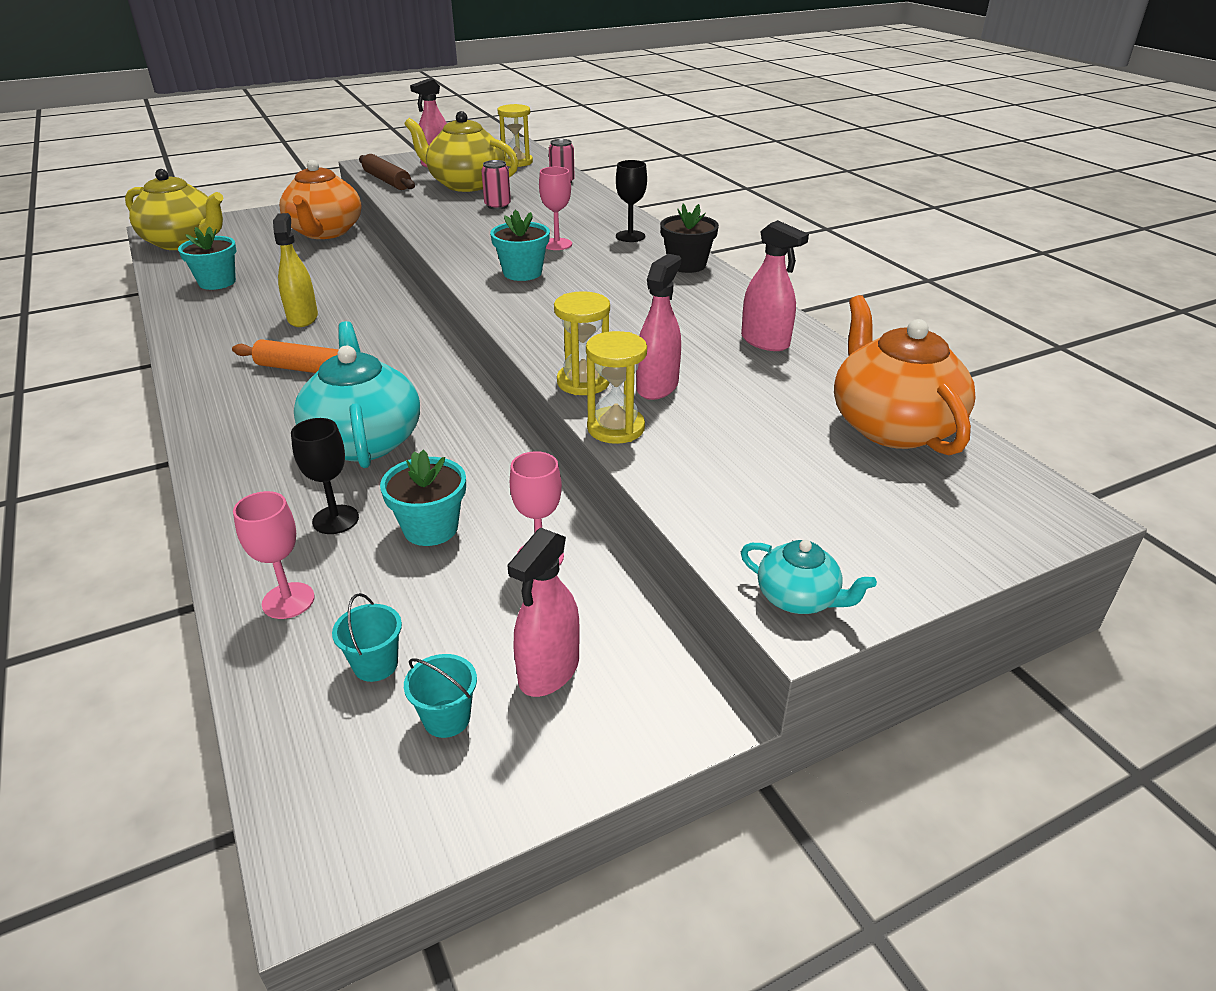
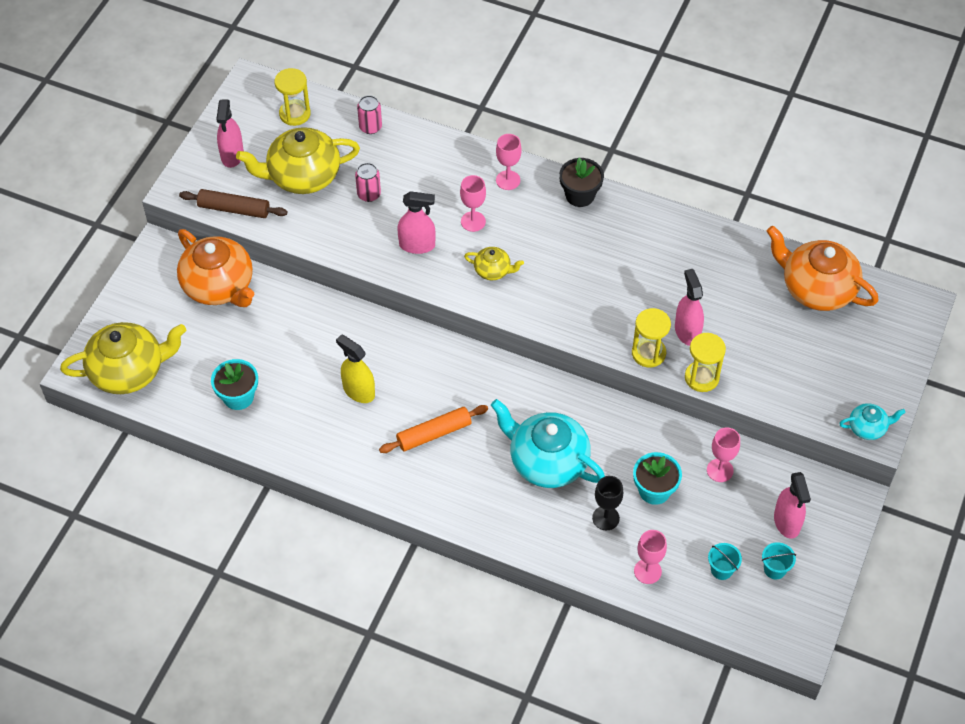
camera: 40 degrees left, 20 degrees up
(522, 273) = (493, 270): turquoise flower pot -> yellow teapot
(630, 236) = (508, 180): black goblet -> pink goblet
(765, 341) = (700, 253): pink spray bottle -> pink spray bottle (417, 245)

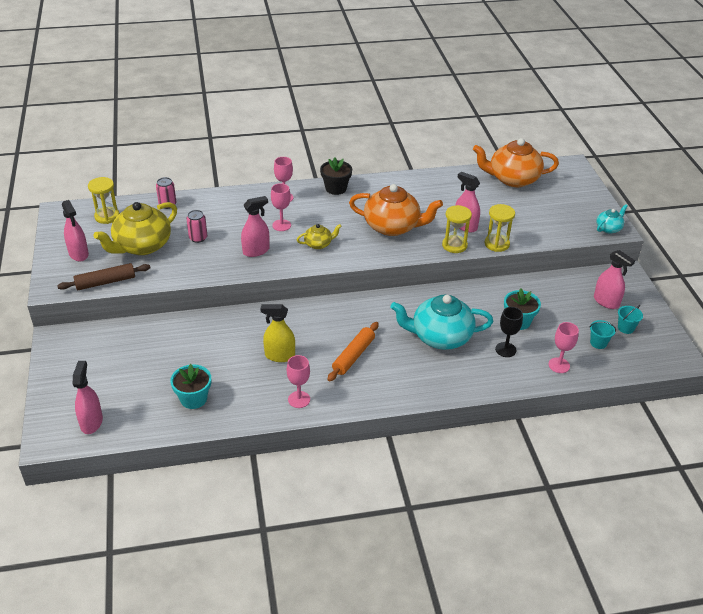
camera: 35 degrees left, 15 degrees down
(129, 371) = (91, 422): yellow teapot -> pink spray bottle
(219, 286) = (122, 340): orange teapot -> orange teapot (393, 227)
(720, 470) = (543, 294): pink goblet -> pink goblet (299, 399)

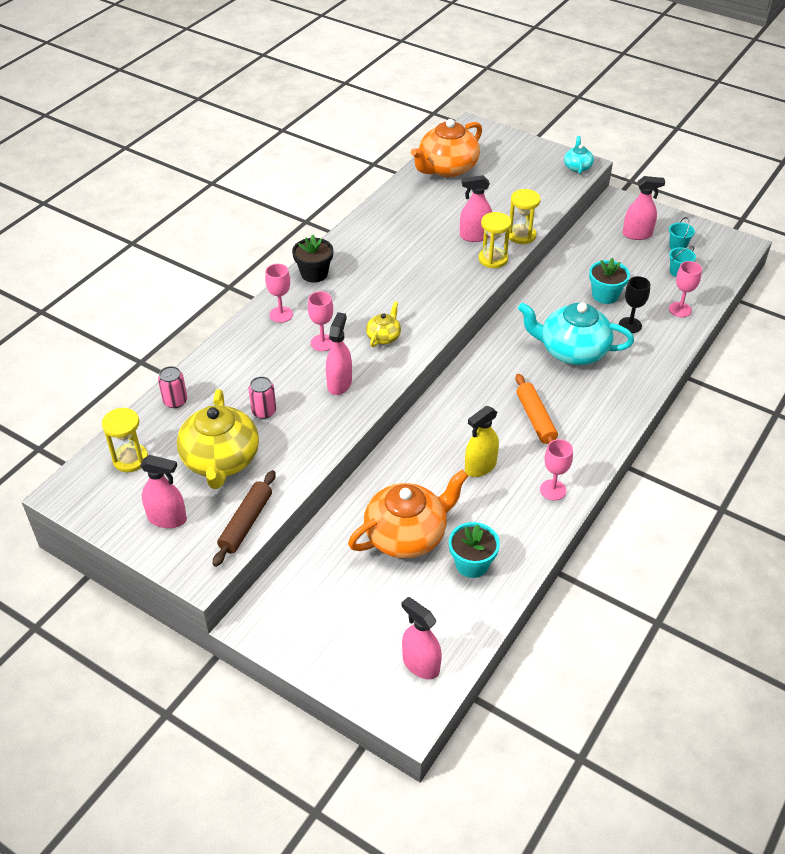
camera: 45 degrees left, 5 degrees up
(393, 227) = (420, 276): orange teapot -> orange teapot (407, 535)
(440, 337) = (572, 351): turquoise teapot -> turquoise teapot turned 60 degrees clockwise

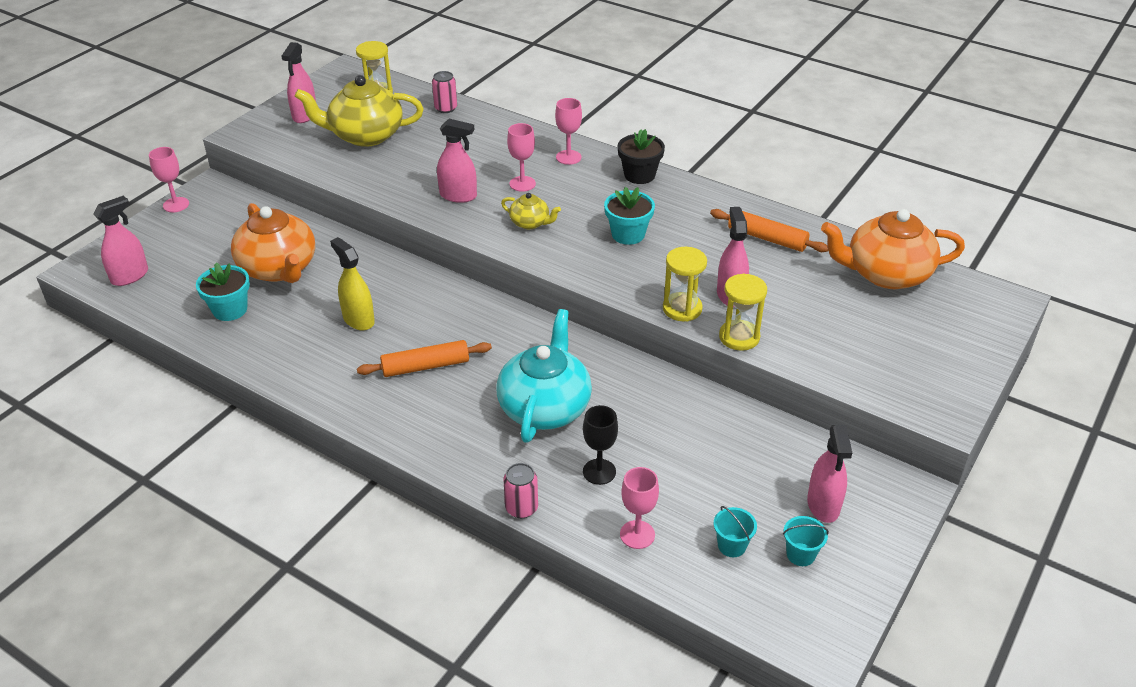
camera: 90 degrees right, 5 degrees down
(246, 523) = (287, 152): brown rolling pin -> none
(264, 411) = (424, 154): pink can -> pink can (521, 508)
(405, 214) = (767, 238): none -> orange rolling pin
(447, 168) = (886, 274): orange teapot -> orange teapot turned 45 degrees counterclockwise
(553, 490) = (312, 373): pink goblet -> pink goblet (176, 205)
(577, 167) = (935, 407): turquoise teapot -> none
(605, 295) = (664, 451): turquoise flower pot -> turquoise flower pot (628, 234)

